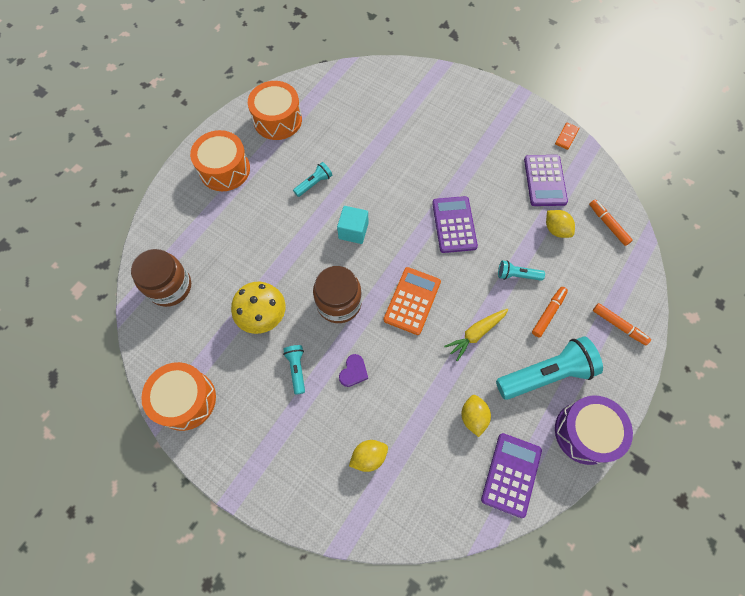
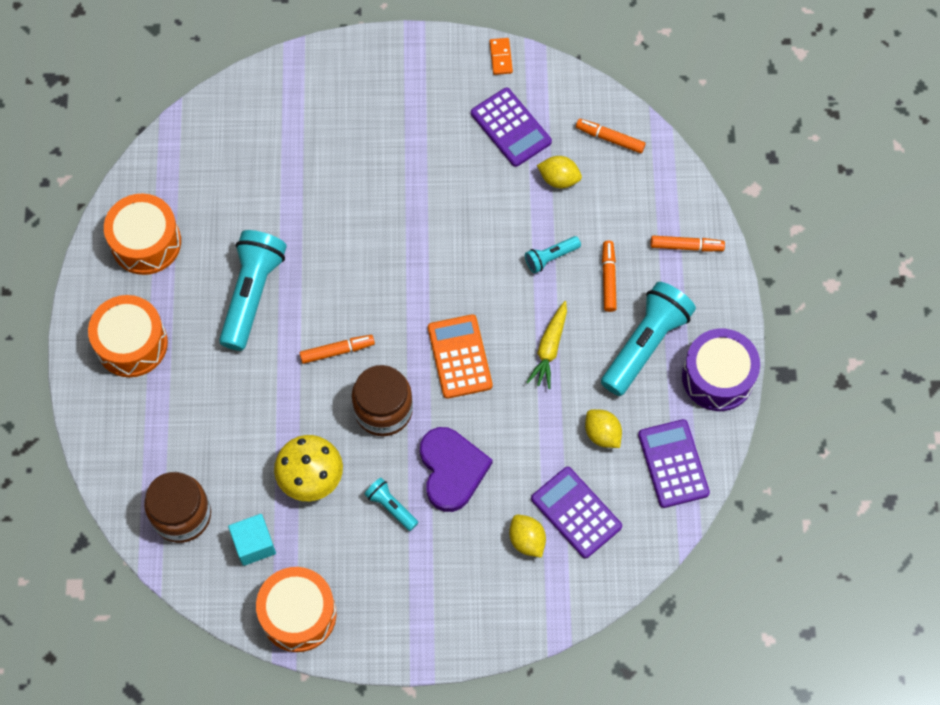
camera: 35 degrees left, 0 degrees up
(314, 183) = (252, 294): turquoise flashlight -> turquoise flashlight, size x2.05
(338, 248) = (337, 351): none -> orange marker
(353, 231) = (339, 321): turquoise cube -> turquoise cube (254, 544)
(353, 372) = (452, 470): purple heart -> purple heart, size x2.03
(369, 456) = (527, 540): yellow lemon -> yellow lemon turned 60 degrees counterclockwise
(454, 224) = (446, 243): purple calculator -> purple calculator (576, 512)

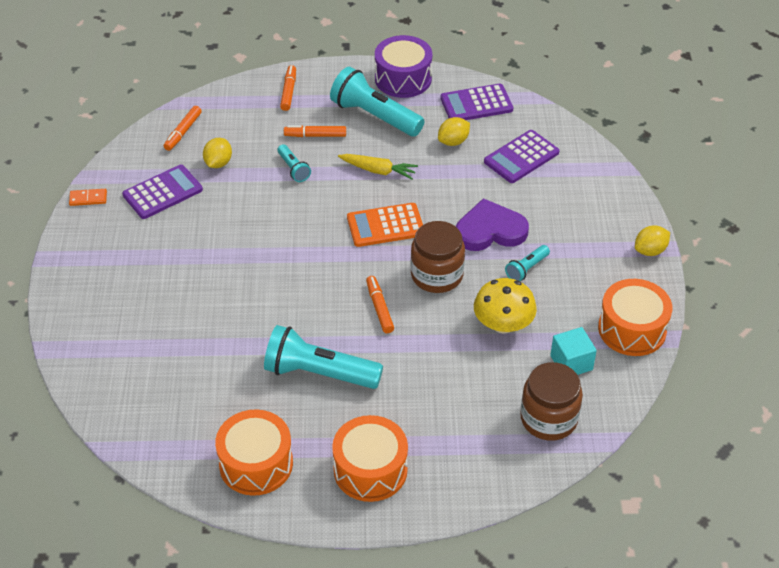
camera: 90 degrees left, 20 degrees down
(527, 540) = (547, 185): yellow lemon -> yellow lemon (650, 251)

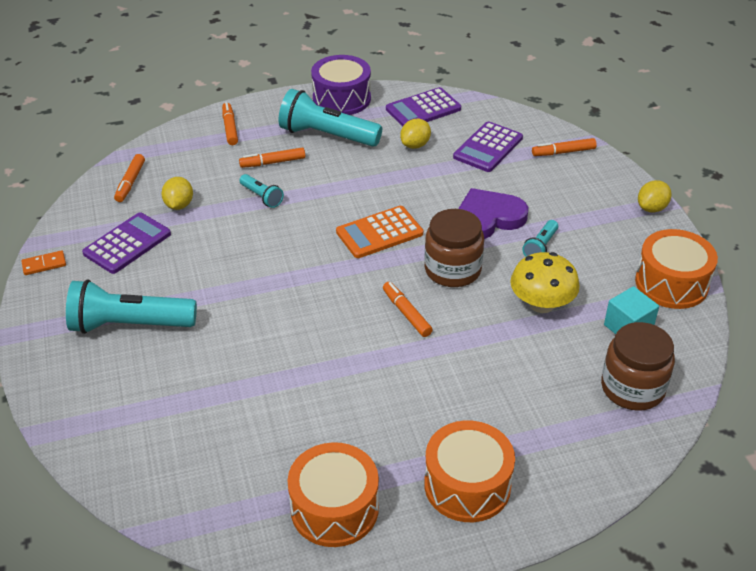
camera: 15 degrees left, 5 degrees down
(318, 373) = (367, 393): turquoise flashlight -> turquoise flashlight (129, 325)
(378, 170) = (350, 183): yellow carrot -> none
(592, 176) = (563, 152): none -> orange marker

